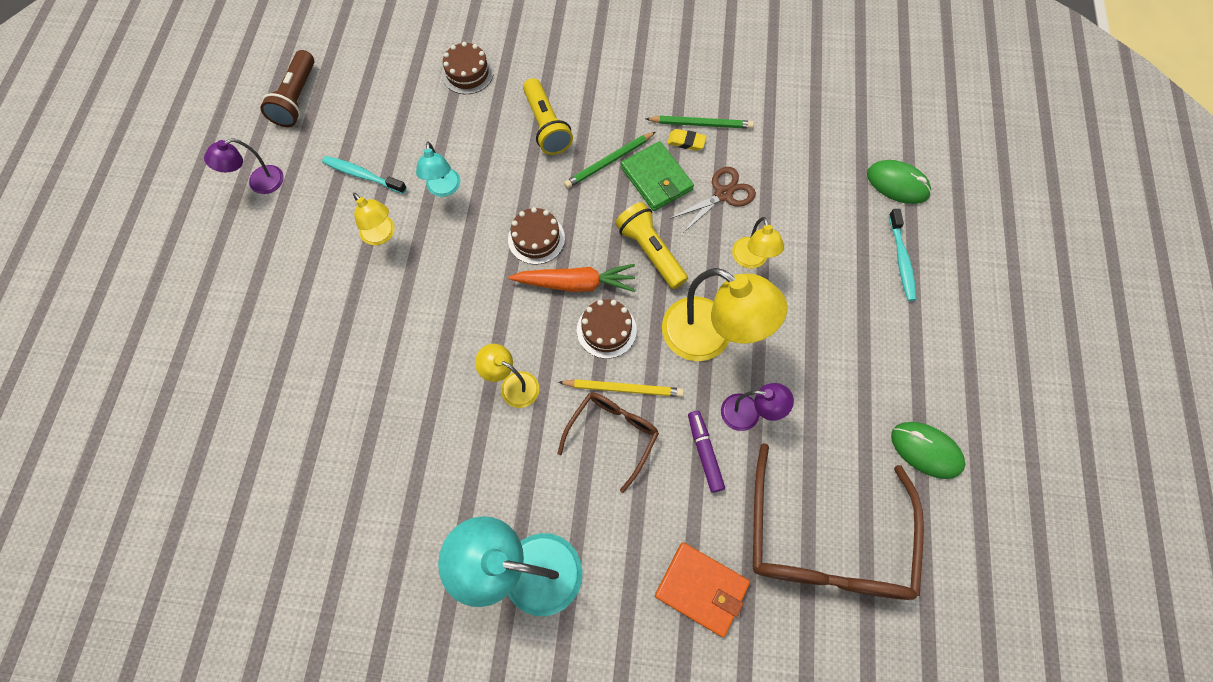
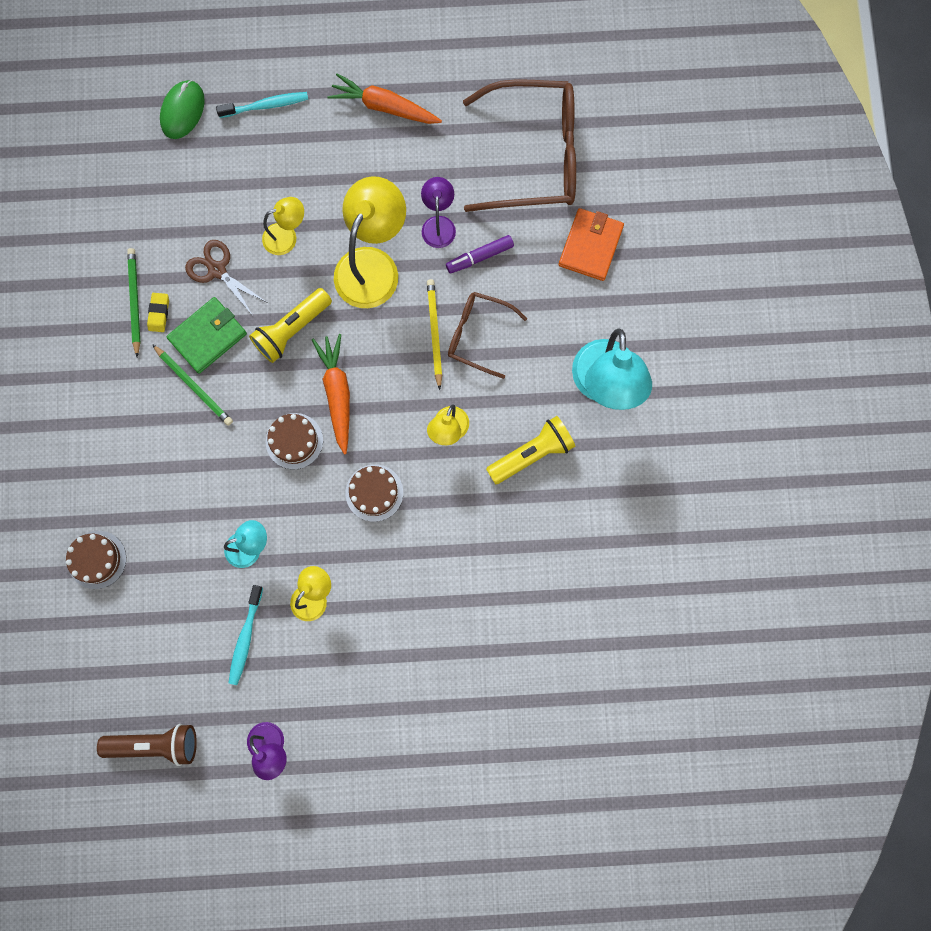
camera: 100 degrees left, 10 degrees up
(546, 126) = (158, 458): yellow flashlight -> yellow flashlight (532, 454)
(606, 330) = (380, 357): brown cake -> brown cake (374, 492)
(896, 378) = (384, 107): none -> orange carrot
(926, 450) = (445, 82): green mouse -> none

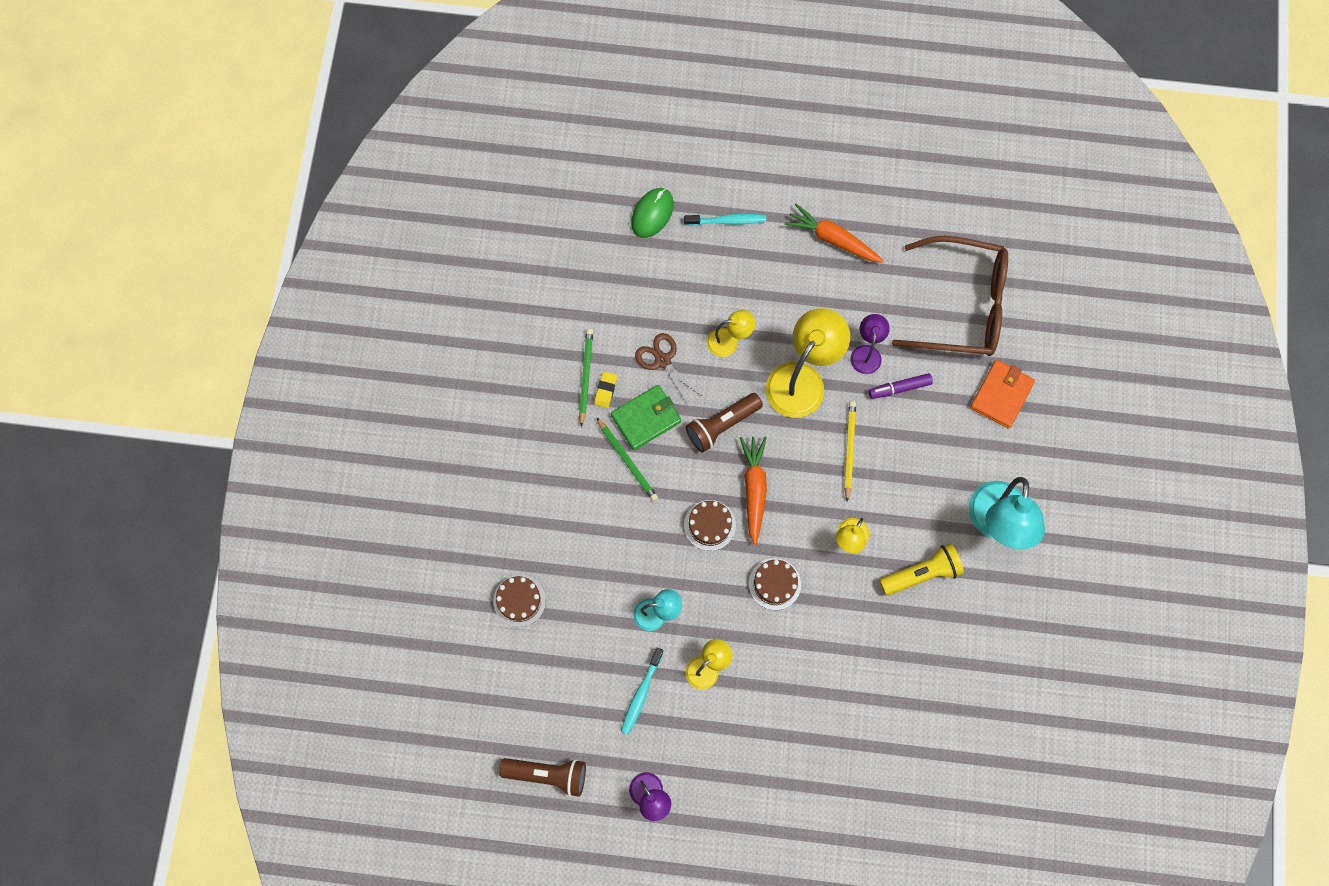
camera: 10 degrees right, 5 degrees down
(292, 330) = (721, 425): yellow flashlight -> brown flashlight
(478, 335) = (888, 458): brown glasses -> none

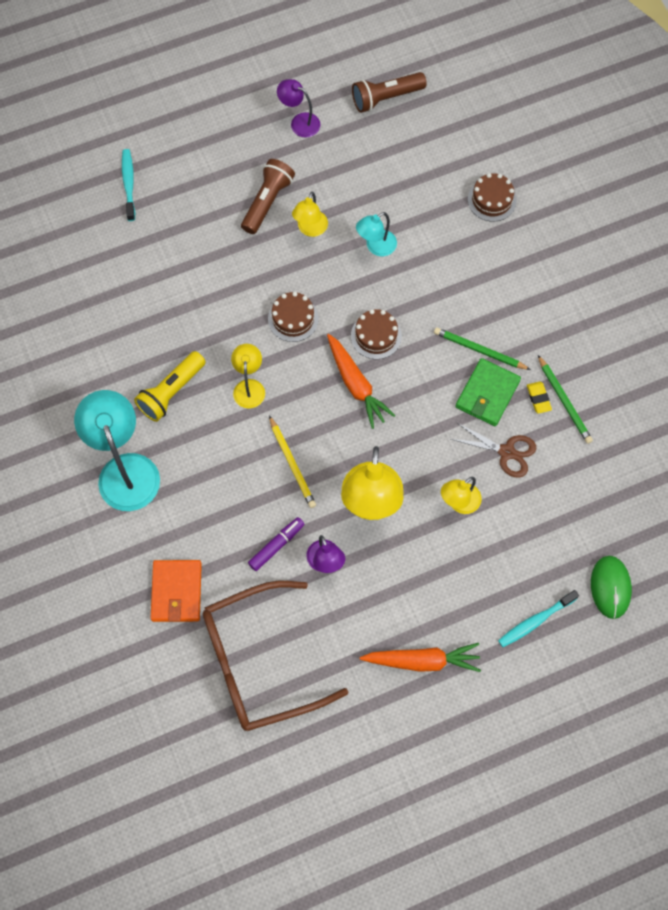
camera: 150 degrees right, 5 degrees down
(641, 694) = (351, 185): turquoise toothbrush -> turquoise toothbrush (129, 184)
(721, 425) = (418, 423): brown flashlight -> brown flashlight (267, 202)

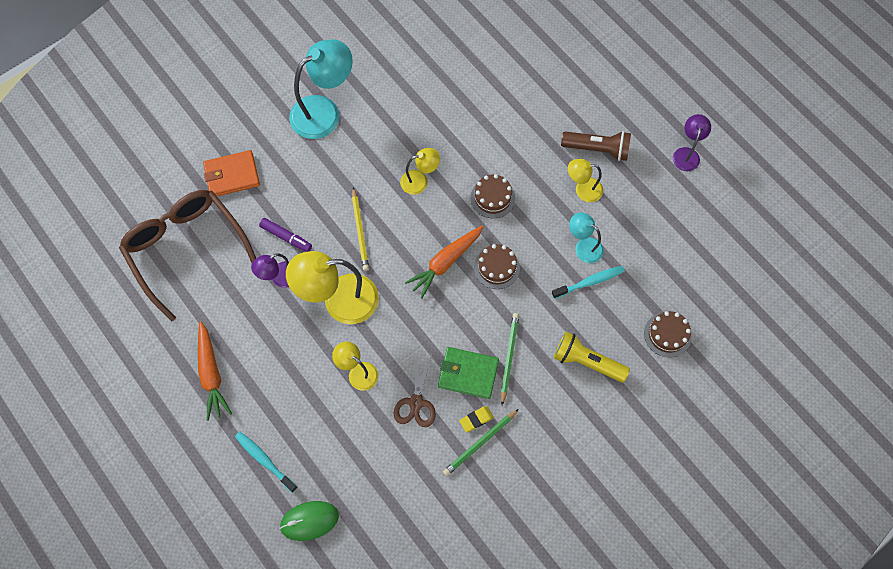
camera: 75 degrees right, 0 degrees up
(129, 184) = (577, 42): turquoise toothbrush -> turquoise toothbrush (590, 282)
(171, 392) = (399, 125): yellow flashlight -> yellow flashlight (586, 361)
(292, 464) = (360, 231): yellow pencil -> yellow pencil turned 60 degrees counterclockwise
(385, 98) = (740, 218): brown flashlight -> none

